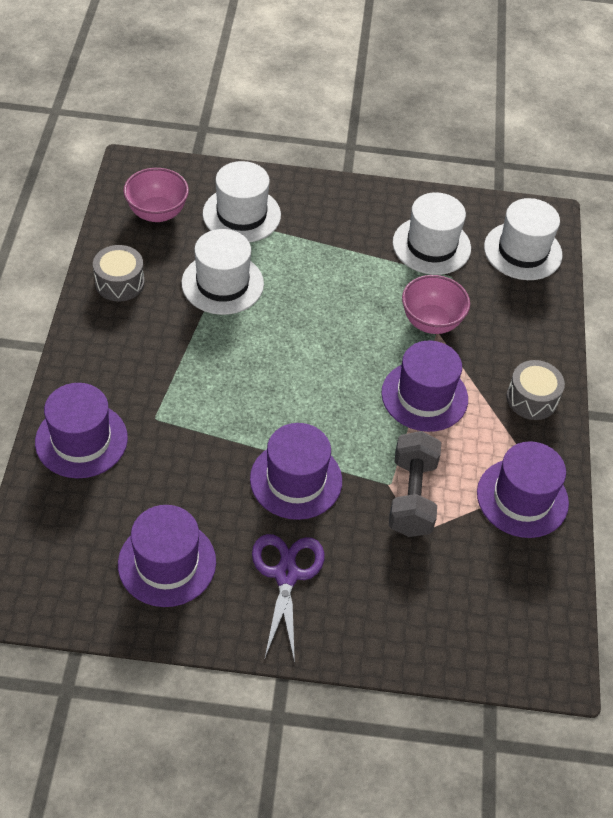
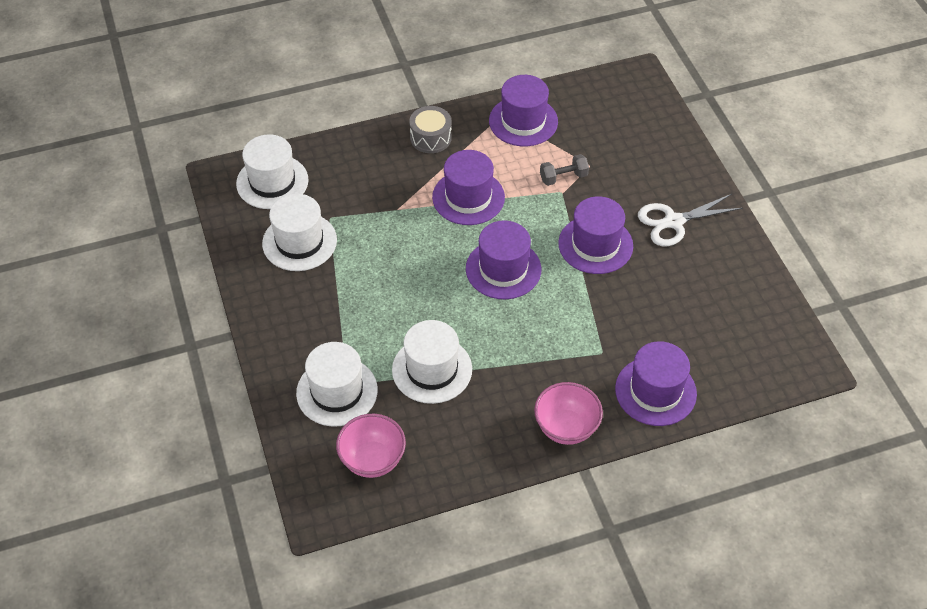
camera: 110 degrees left, 0 degrees up
(119, 283) = (478, 447): grey drum -> none
(167, 563) = (715, 290): purple hat -> purple hat (503, 269)
(286, 574) = (673, 222): purple scissors -> white scissors
(411, 496) = (563, 177): grey dumbbell -> grey dumbbell, size x0.60
(431, 322) = (389, 216): pink bowl -> pink bowl (566, 428)

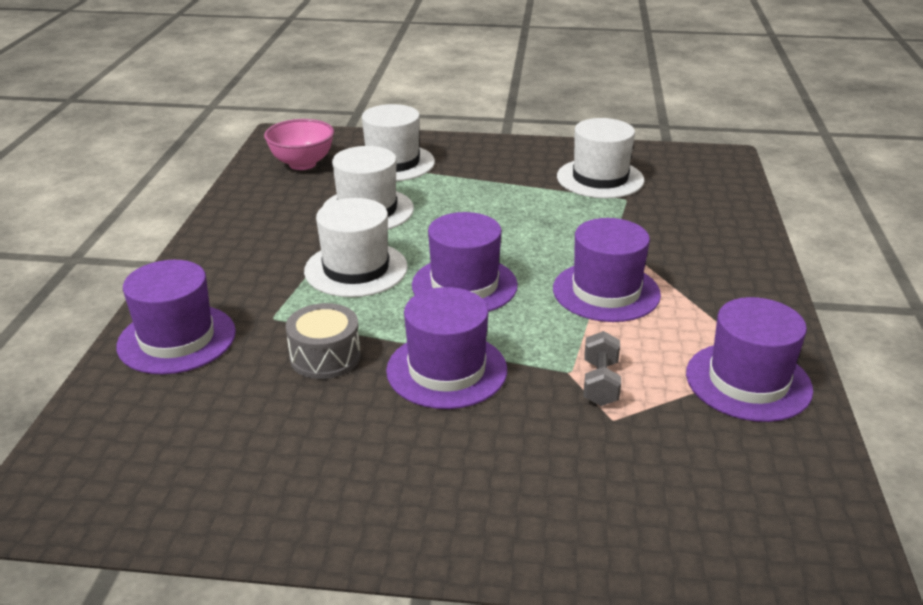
camera: 115 degrees right, 20 degrees down
(272, 182) = (702, 180): white hat -> white hat (356, 269)
(430, 138) = (739, 291): grey drum -> grey drum (325, 357)
(566, 428) = (210, 264): pink bowl -> none
(673, 222) = (431, 468): white scissors -> none

